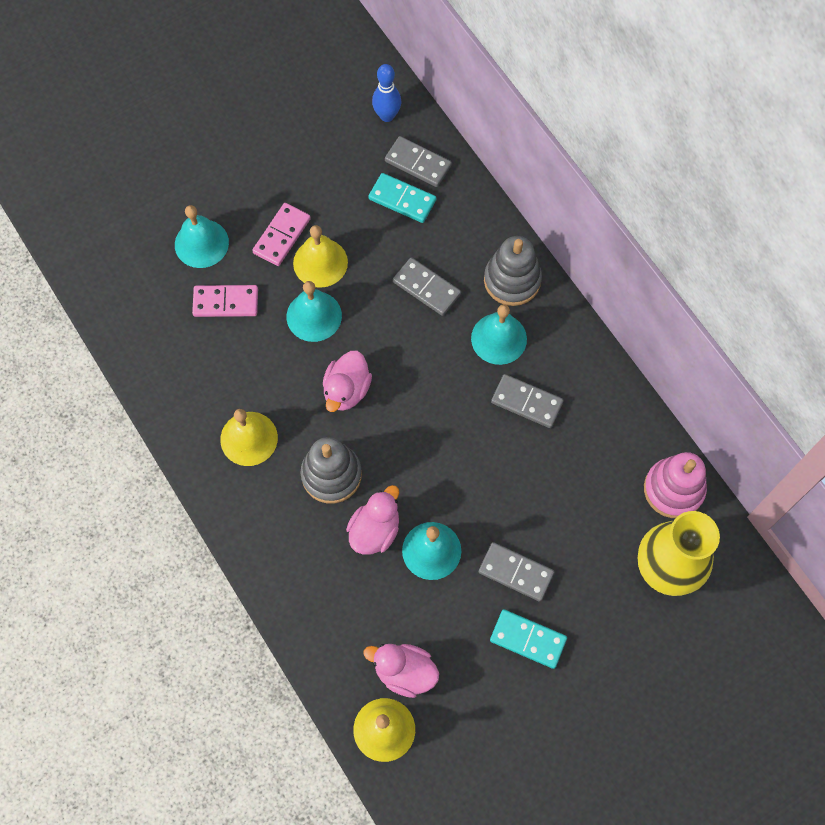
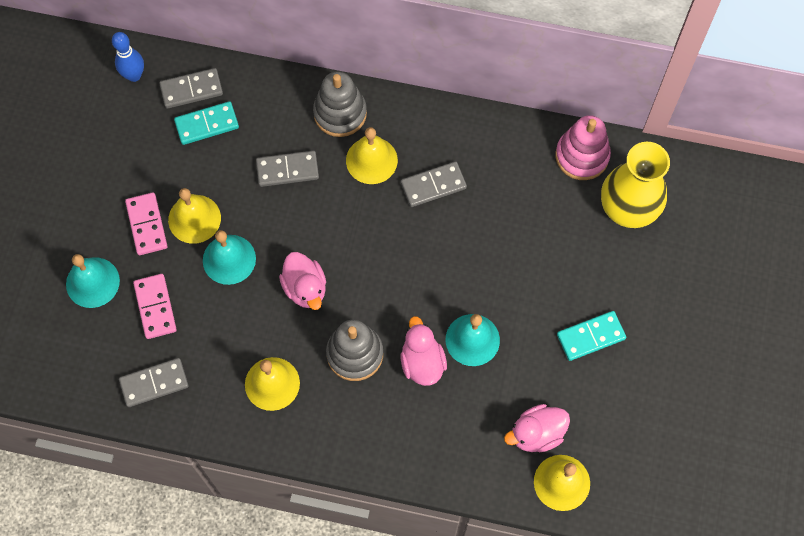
camera: 45 degrees left, 0 degrees up
(226, 302) = (155, 307): pink domino -> pink domino turned 60 degrees counterclockwise
(499, 338) = (371, 160): turquoise bell -> yellow bell
(516, 572) = (540, 302): grey domino -> grey domino (154, 383)

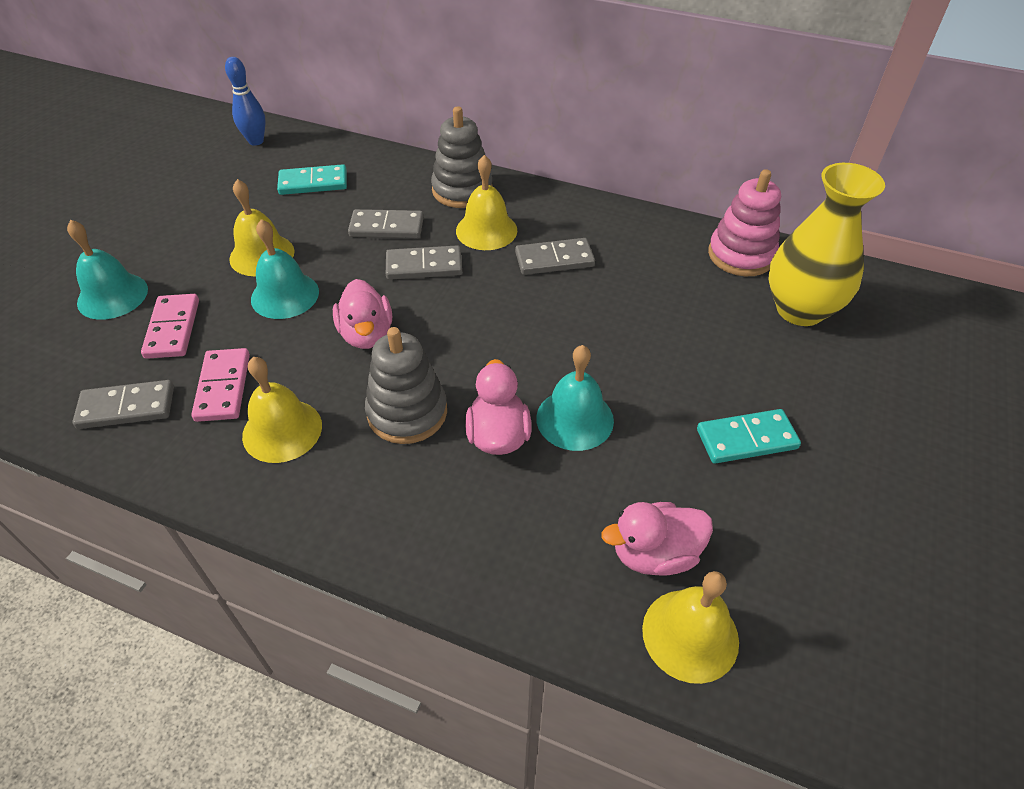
camera: 10 degrees right, 20 degrees down
(147, 225) = (205, 253): pink domino -> pink domino (223, 387)
(191, 89) = (309, 157): grey domino -> grey domino (424, 266)

